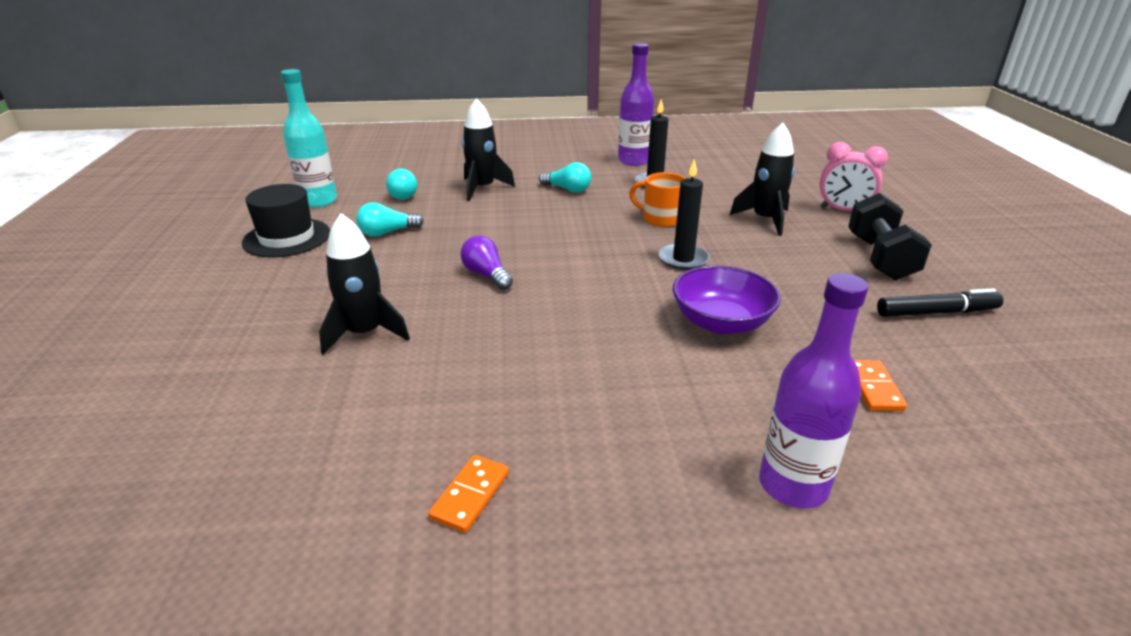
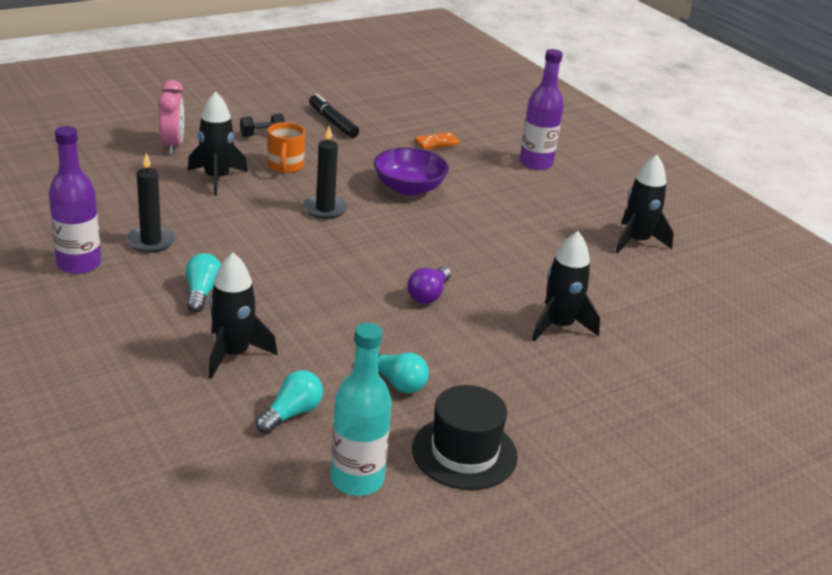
camera: 120 degrees left, 0 degrees up
(470, 495) = (636, 241): orange domino -> black rocket
(660, 219) = (248, 227): orange mug -> orange mug (285, 166)
(880, 258) = (262, 135): black dumbbell -> black dumbbell, size x0.54

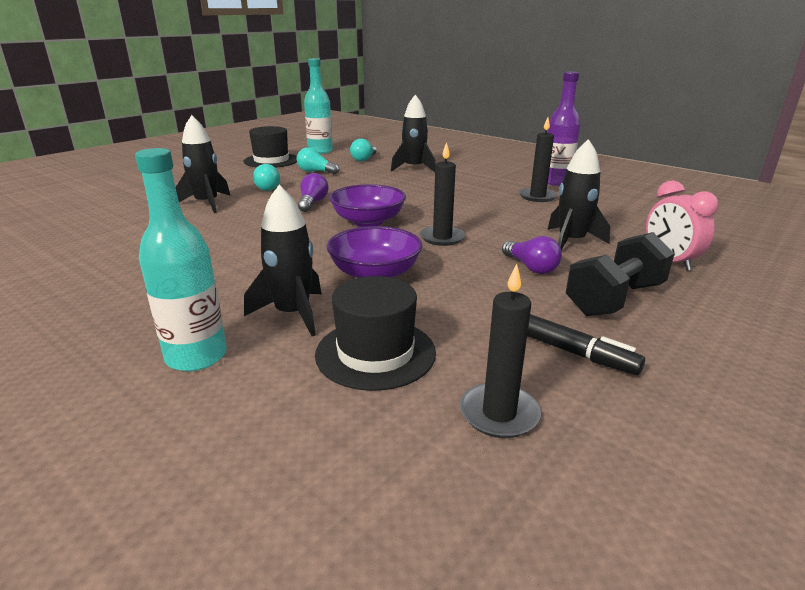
camera: 165 degrees right, 5 degrees down
(202, 293) = (464, 183): turquoise light bulb -> turquoise light bulb (267, 187)
(262, 135) = (614, 299): black dumbbell -> black dumbbell, size x1.85
(285, 166) = (531, 267): orange mug -> purple light bulb
(380, 247) = (368, 221): none -> purple bowl
(394, 111) = (499, 414): none -> black candle
(436, 143) = (375, 353): orange domino -> black hat
(536, 163) = (196, 356): purple bottle -> turquoise bottle
(636, 241) = (89, 273): black rocket -> black rocket (293, 314)

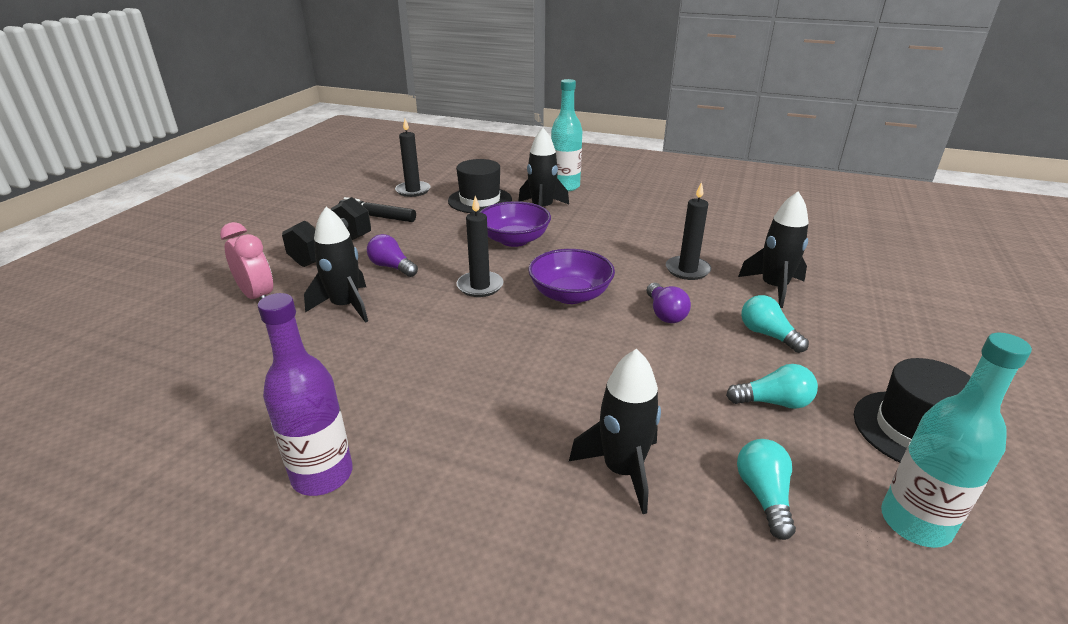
camera: 160 degrees right, 5 degrees up
(537, 196) = (368, 401): black candle -> black candle (687, 270)

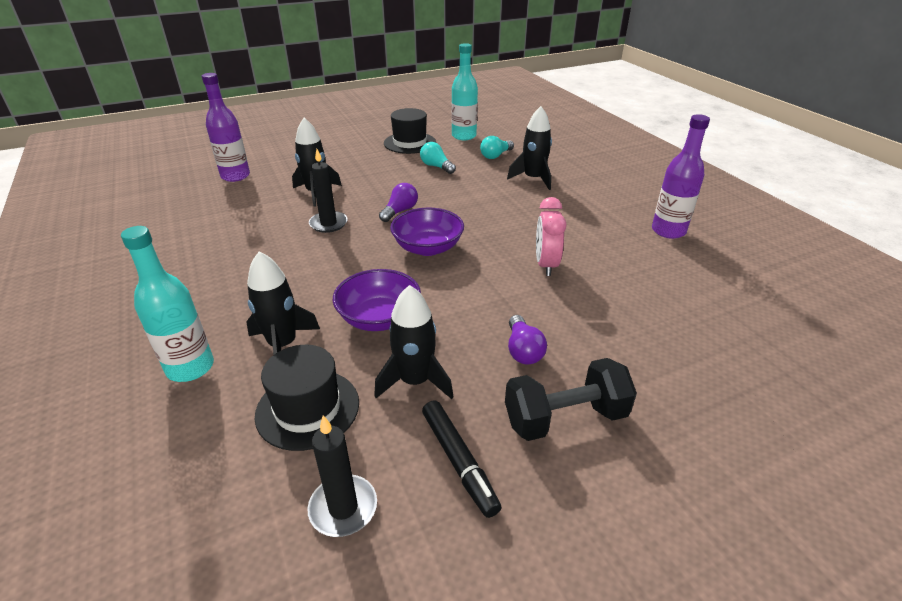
camera: 135 degrees left, 5 degrees up
(257, 296) = (678, 386): pink clock -> pink clock (546, 265)
(345, 306) = (597, 326): black rocket -> black rocket (415, 381)
(480, 286) = (475, 287): black candle -> none
(767, 335) = (378, 181): turquoise light bulb -> none
(873, 262) = (235, 176): none -> purple bottle

